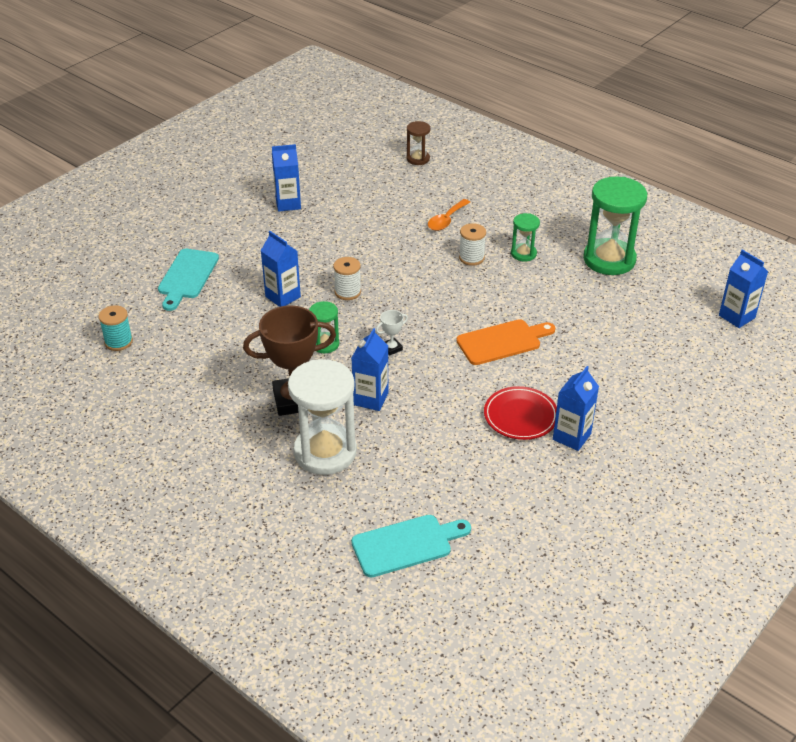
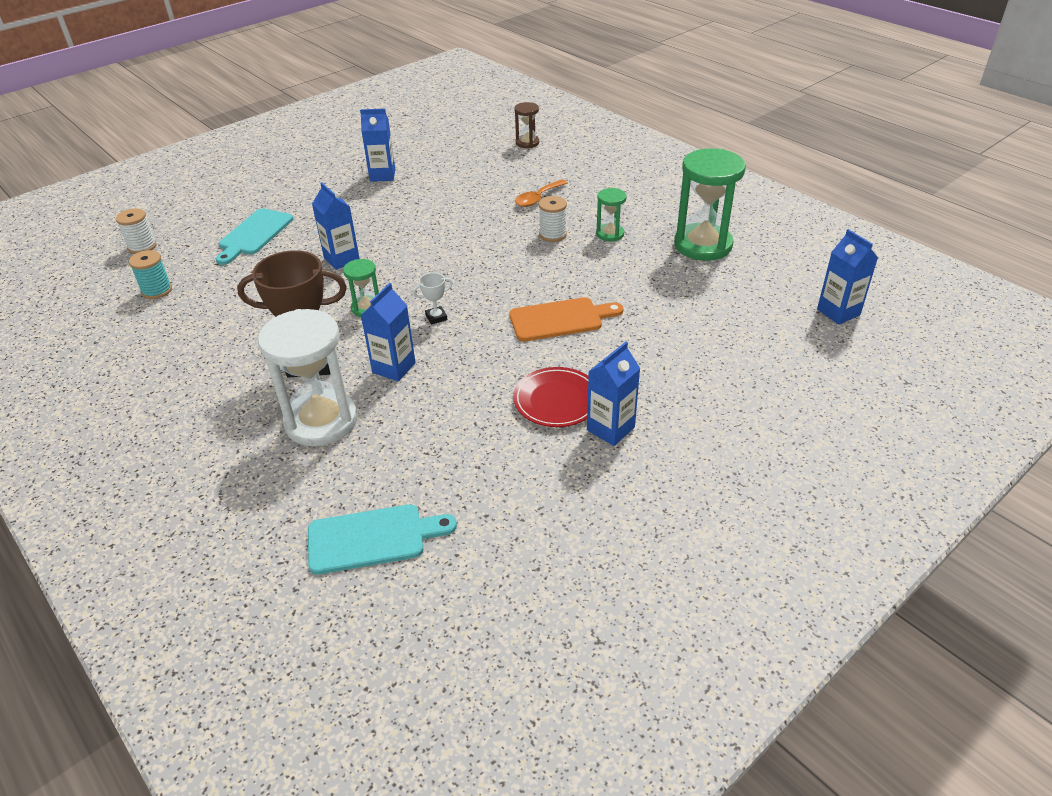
camera: 10 degrees right, 0 degrees up
(347, 292) = (410, 259): white spool -> white spool (142, 247)

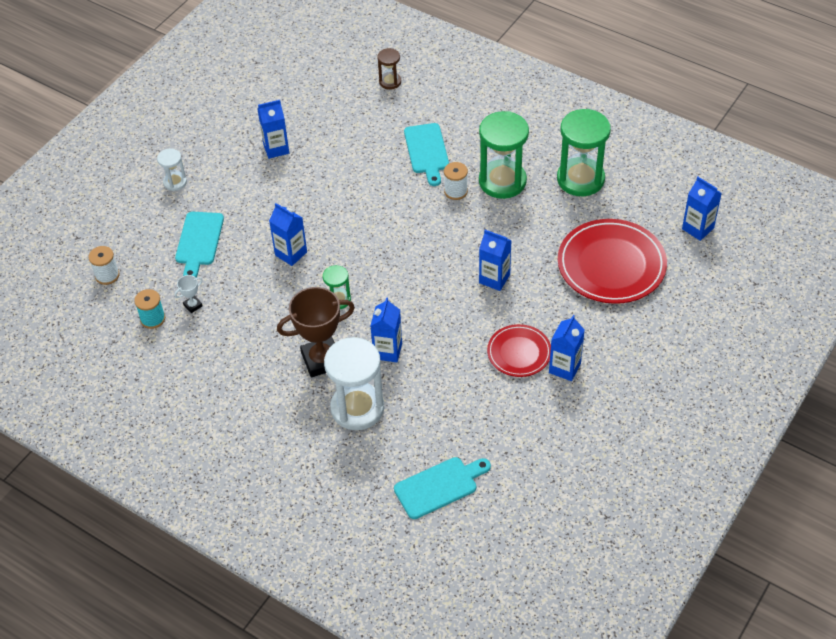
camera: 15 degrees left, 10 degrees up
(266, 186) = (175, 182): none -> white hourglass
(436, 317) = (398, 297): white trophy -> white trophy (193, 305)
(538, 198) = (427, 151): orange spoon -> turquoise cutting board
(560, 319) = (494, 279): orange cutting board -> blue carton
(610, 234) = (502, 181): green hourglass -> green hourglass, size x2.01
(713, 330) = (611, 265): none -> red plate

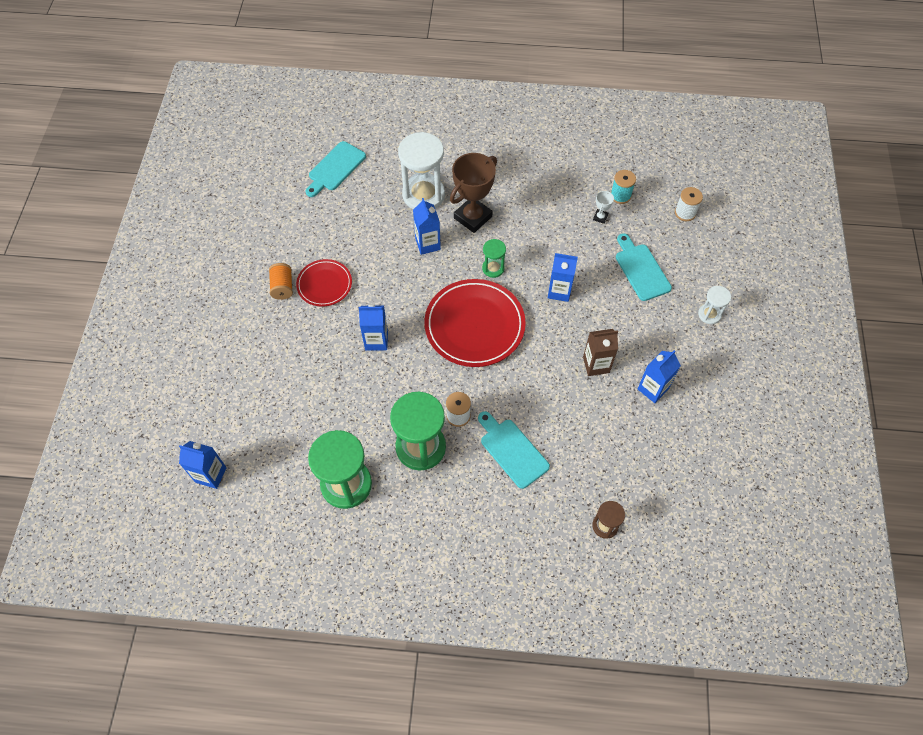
camera: 150 degrees right, 10 degrees up
(308, 183) = (596, 365): none -> brown carton
(564, 368) = (282, 287): blue carton -> orange spool
(611, 265) = (279, 398): red plate -> red plate (474, 325)

